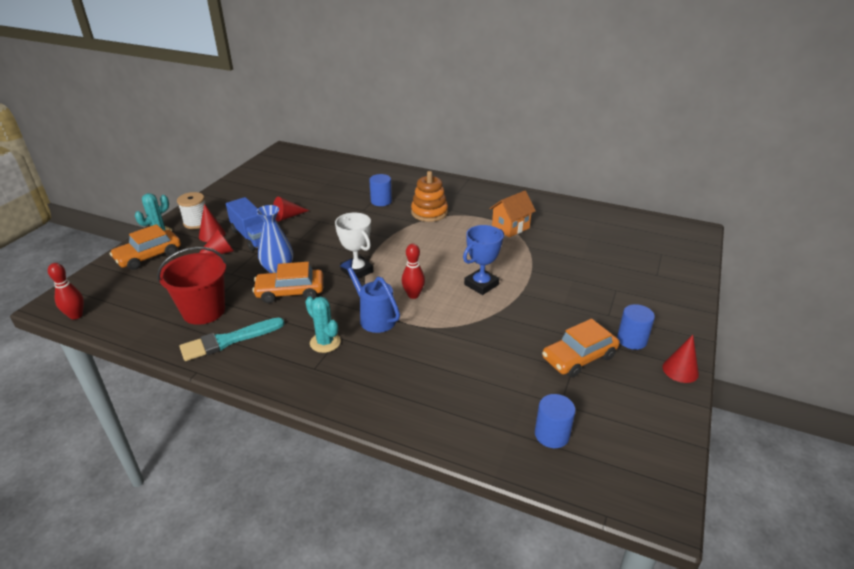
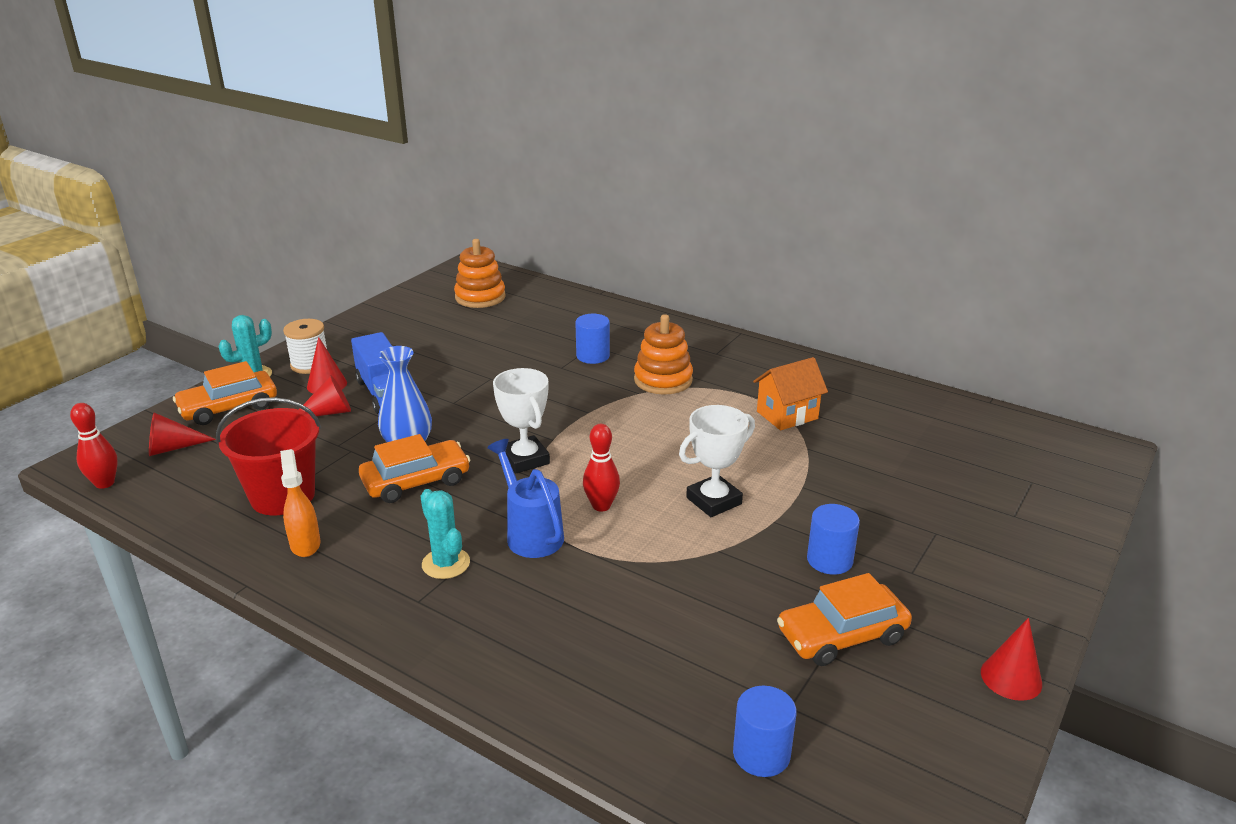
camera: 10 degrees right, 5 degrees down
(228, 340) = (305, 544): turquoise brush -> orange spray bottle
(287, 216) = (445, 367): red cone -> red cone (173, 448)
(290, 292) = (416, 481): orange car -> orange car turned 150 degrees clockwise
(298, 169) = (480, 297): none -> orange stacking toy
(481, 284) = (714, 501): blue trophy -> white trophy
(632, 340) = (940, 617): blue cylinder -> blue cylinder (829, 560)

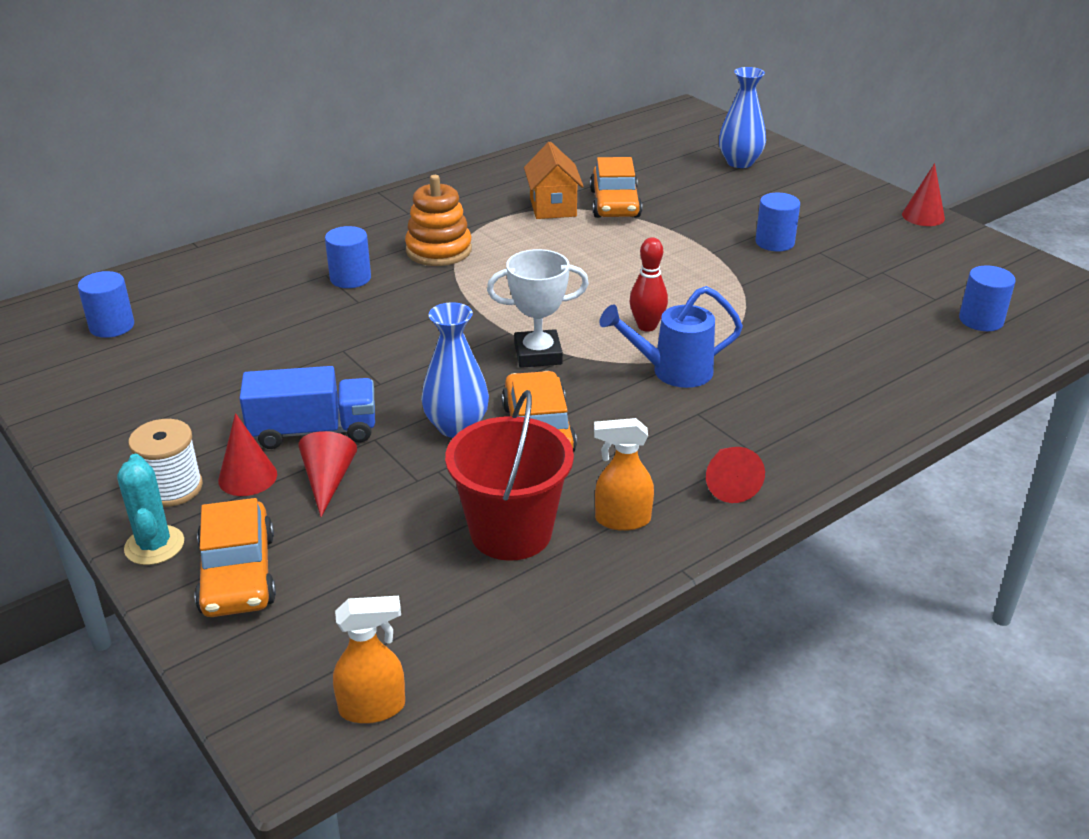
camera: 70 degrees left, 5 degrees up
(105, 483) = (373, 708): red bowling pin -> orange spray bottle
(173, 448) = (317, 634): red cone -> red cone (729, 483)
(446, 563) = (700, 428): turquoise cactus -> none
(480, 297) = (112, 326): orange stacking toy -> blue cylinder
(714, 501) = (669, 271): white trophy -> none
(842, 635) = (865, 260): orange car -> orange car (615, 204)
(1007, 507) = (739, 162): none -> blue vase

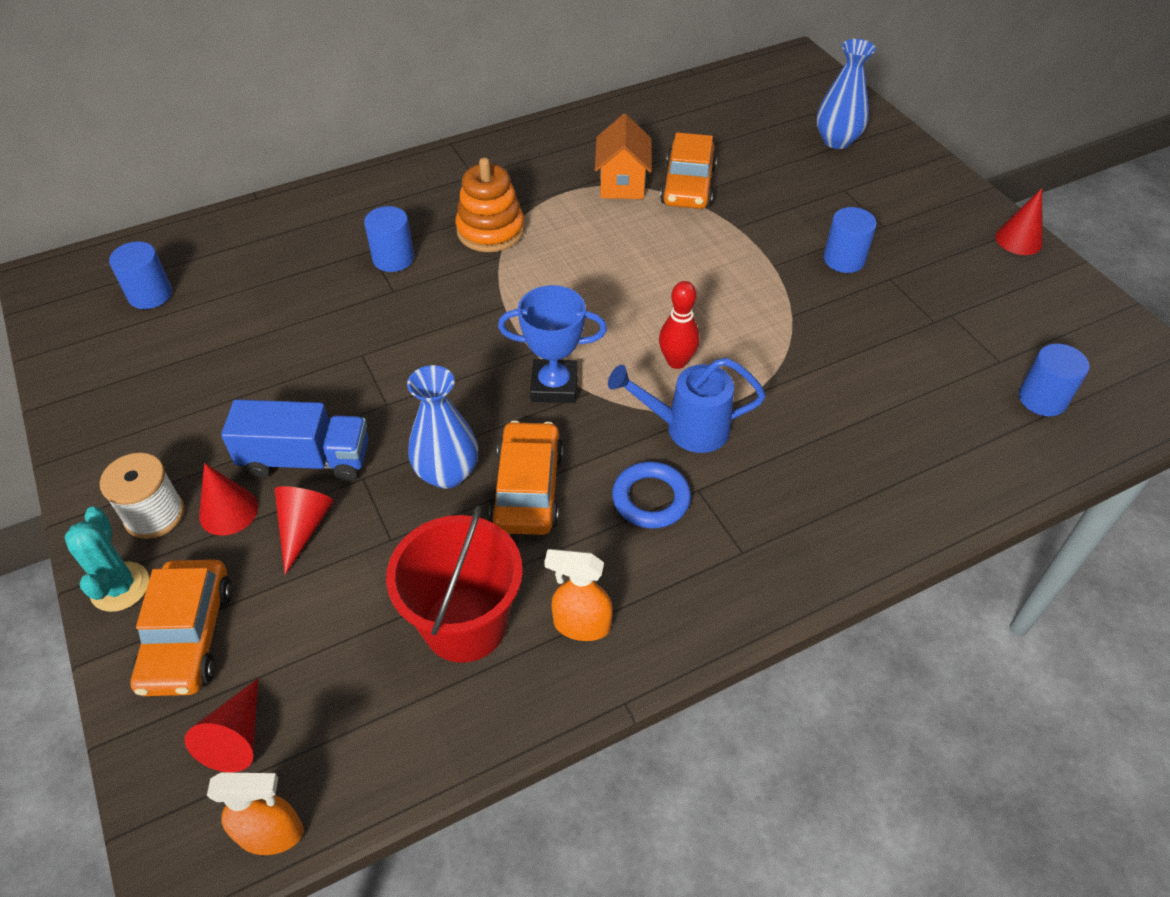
camera: 10 degrees right, 15 degrees up
(538, 354) = (554, 386): white trophy -> blue trophy
(656, 424) = (651, 499): none -> blue ring
(729, 483) = (705, 591): red cone -> red cone (236, 737)

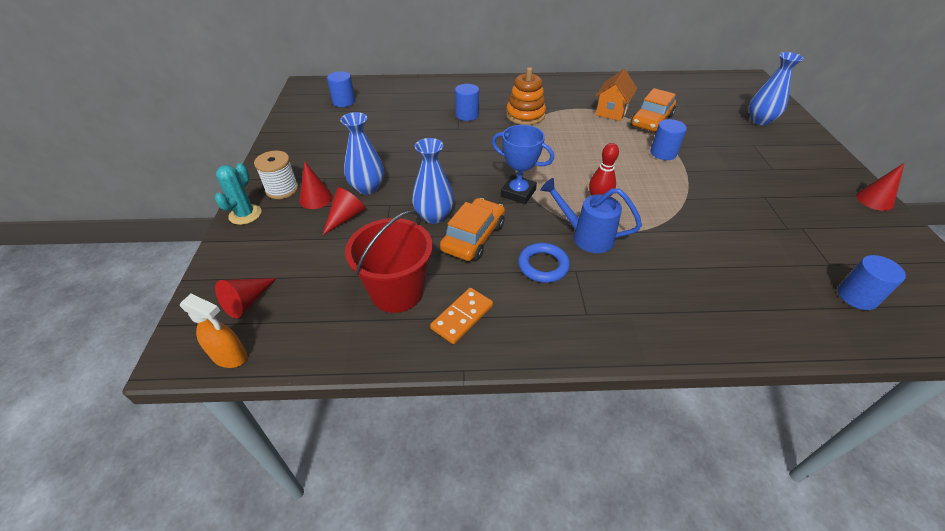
camera: 25 degrees right, 5 degrees down
(188, 636) = (259, 247): orange car -> none
(306, 459) = (367, 188): blue truck -> blue vase
(581, 625) = (462, 317): orange spray bottle -> orange domino
(844, 259) = (736, 179): blue cylinder -> blue cylinder (663, 153)

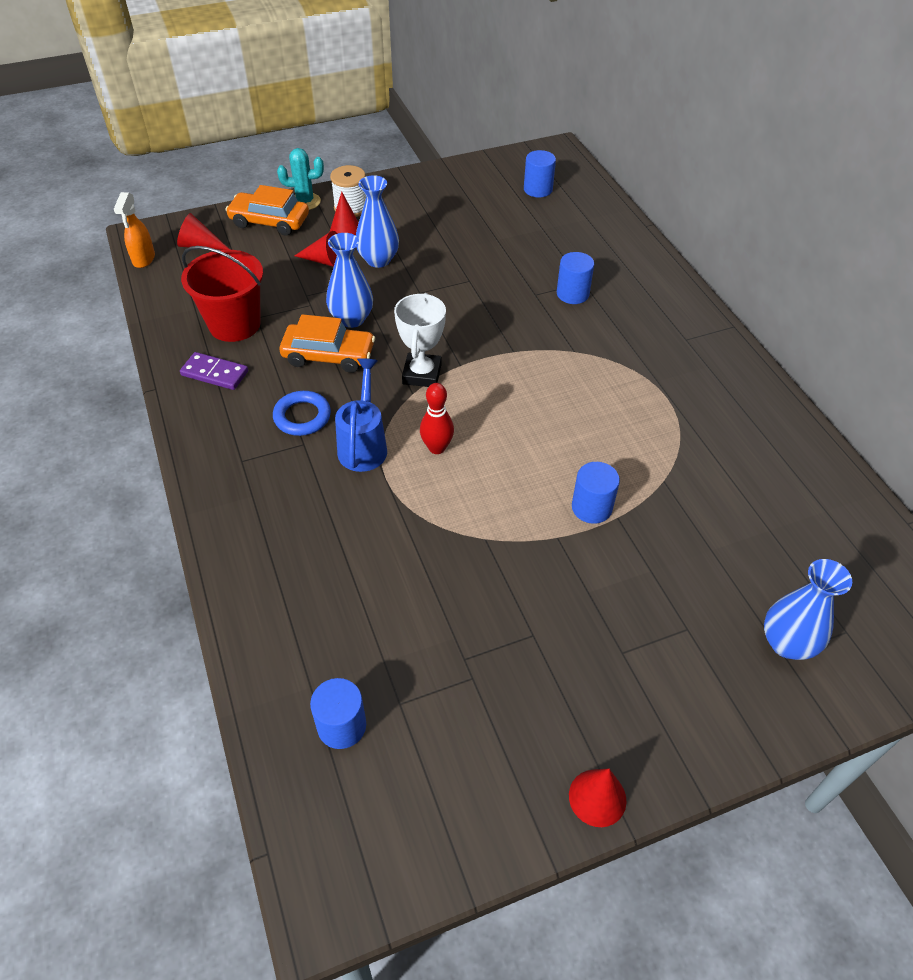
camera: 70 degrees right, 5 degrees up
(462, 317) = (215, 373): orange domino -> purple domino
(518, 193) = (422, 374): blue trophy -> white trophy
(525, 115) = (608, 347): orange stacking toy -> none
(612, 111) = (682, 437): orange house -> none
(651, 121) = (683, 488): orange car -> orange car (269, 221)

